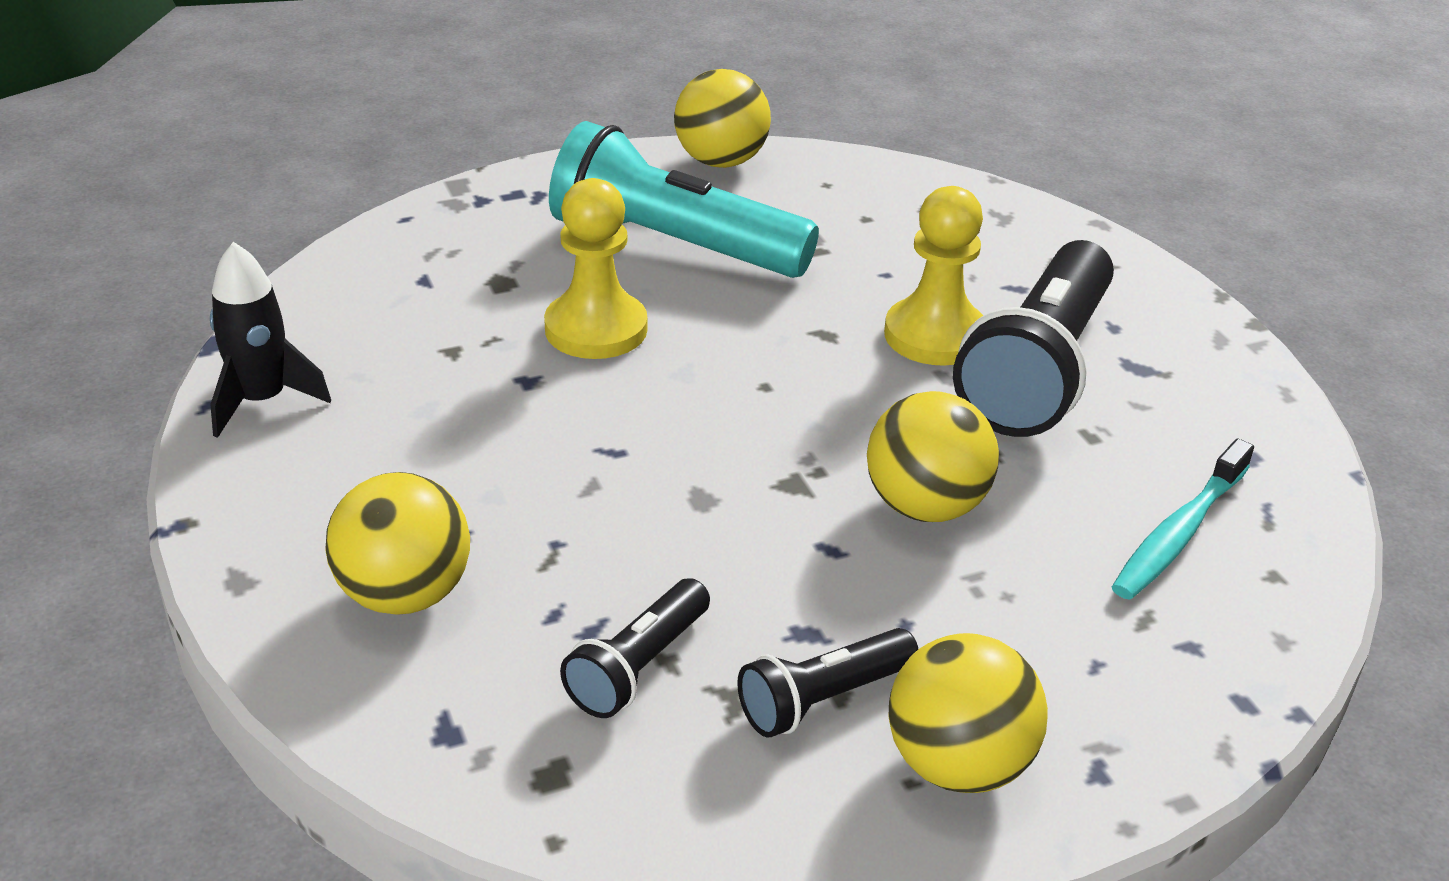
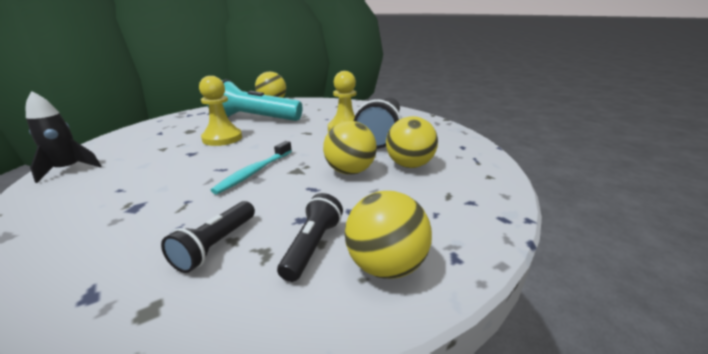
camera: 10 degrees left, 10 degrees down
(405, 595) = (98, 230): yellow ball -> yellow ball (409, 165)
(823, 700) = (312, 246): black flashlight -> black flashlight turned 150 degrees clockwise
(1179, 533) = (448, 168): turquoise toothbrush -> turquoise toothbrush (254, 172)

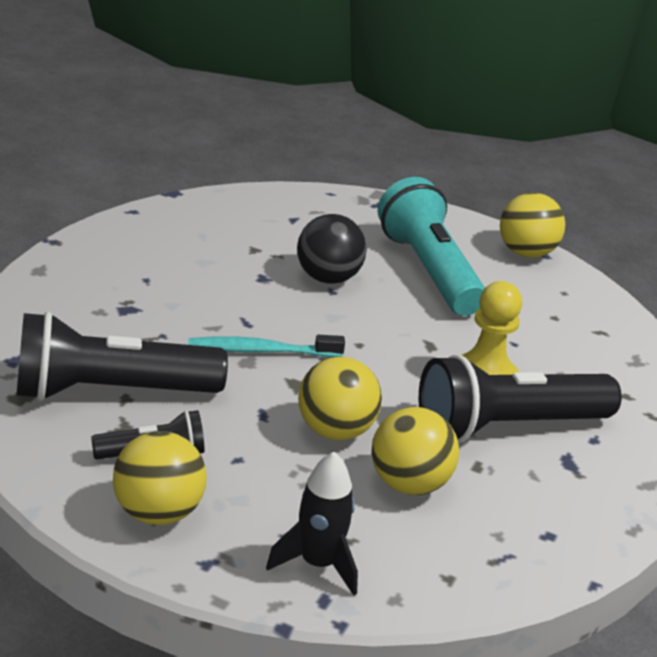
camera: 55 degrees right, 5 degrees up
(68, 169) = (152, 221): black rocket -> black rocket (318, 564)
(216, 245) = (110, 392): black flashlight -> black flashlight, size x1.98
(222, 138) = (328, 278): yellow pawn -> black ball

